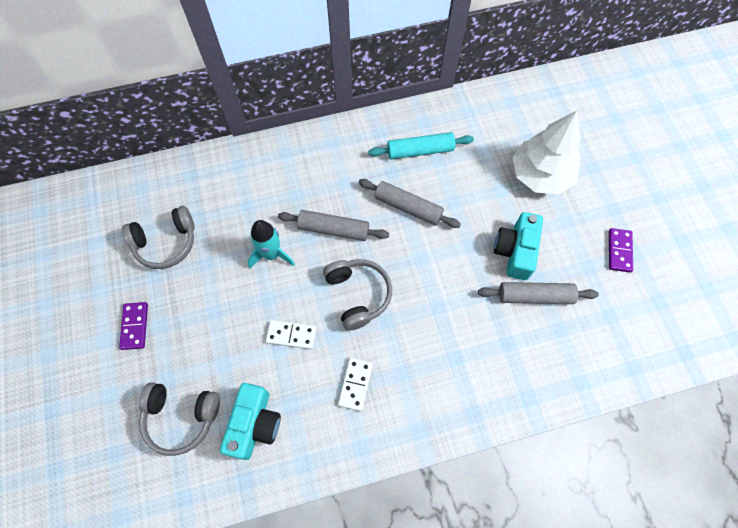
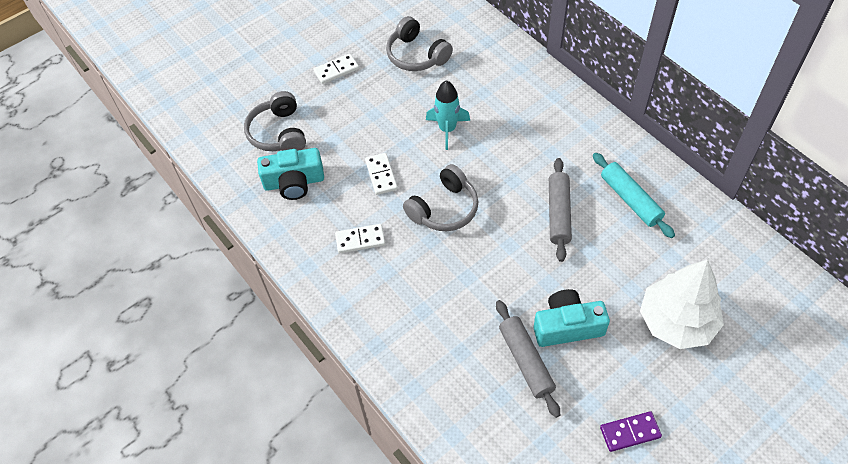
camera: 70 degrees right, 10 degrees down
(135, 326) = (336, 70): purple domino -> white domino
(333, 229) = (499, 164): grey rolling pin -> none

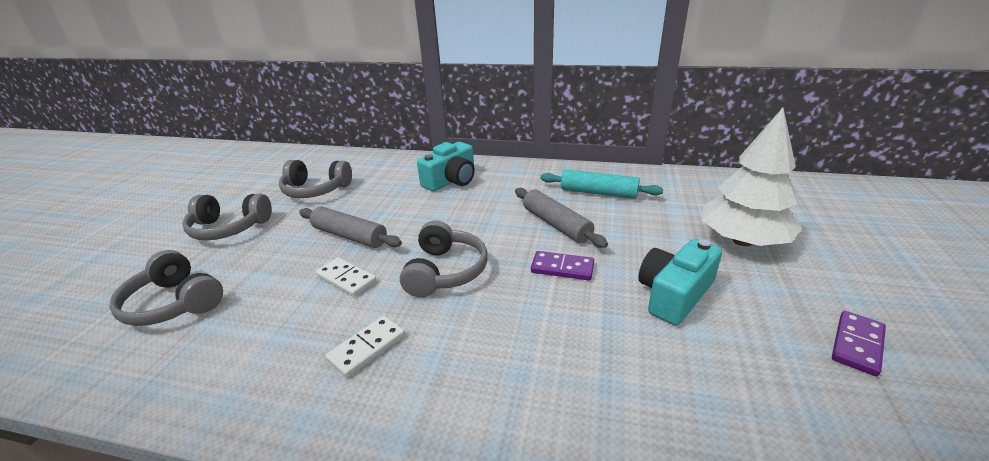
camera: 40 degrees left, 25 degrees down
(294, 182) = (225, 338): turquoise camera -> turquoise camera (451, 180)
(336, 70) = (229, 228): white domino -> grey headphones
(447, 129) = (391, 219): turquoise rocket -> none
(520, 257) = (562, 268): none -> purple domino
(526, 361) = (683, 349): grey rolling pin -> grey rolling pin (349, 236)

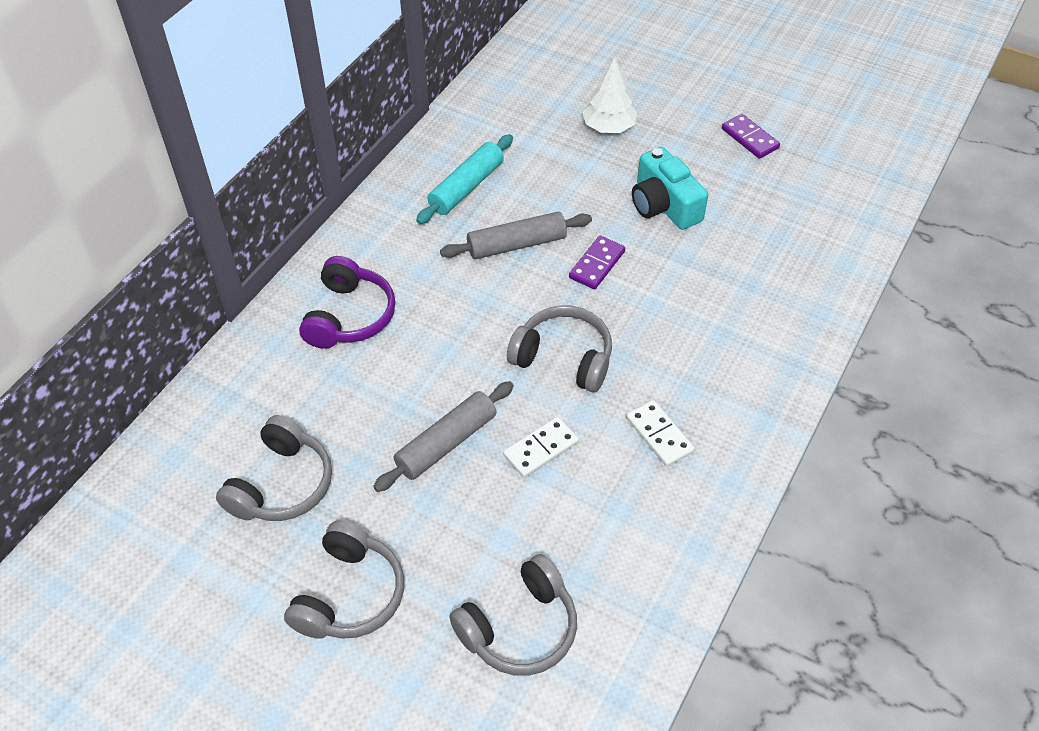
camera: 75 degrees left, 20 degrees up
(451, 180) = (349, 316): turquoise camera -> purple headphones
(742, 241) = (608, 127): white tree -> white tree, size x0.63

